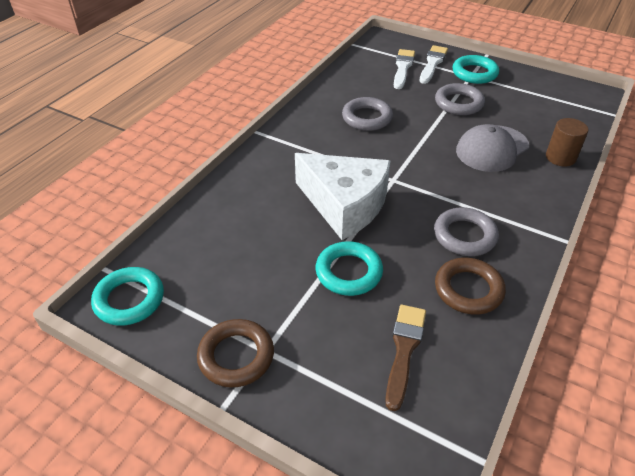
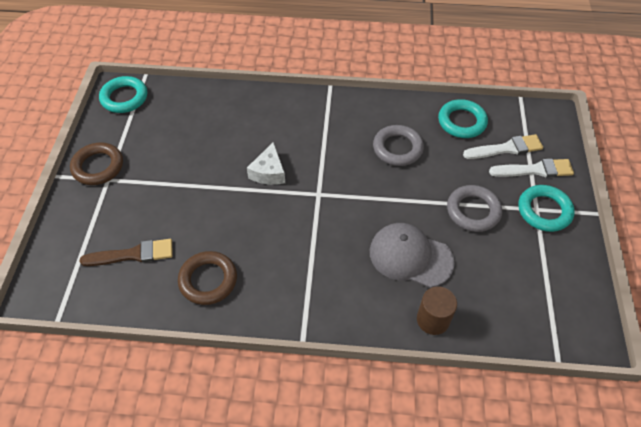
camera: 65 degrees right, 10 degrees up
(345, 204) = (269, 172): white cheese -> white cheese, size x0.50
(348, 272) = (195, 199): turquoise ring -> turquoise ring (462, 122)
(464, 235) = (271, 263): grey ring -> none

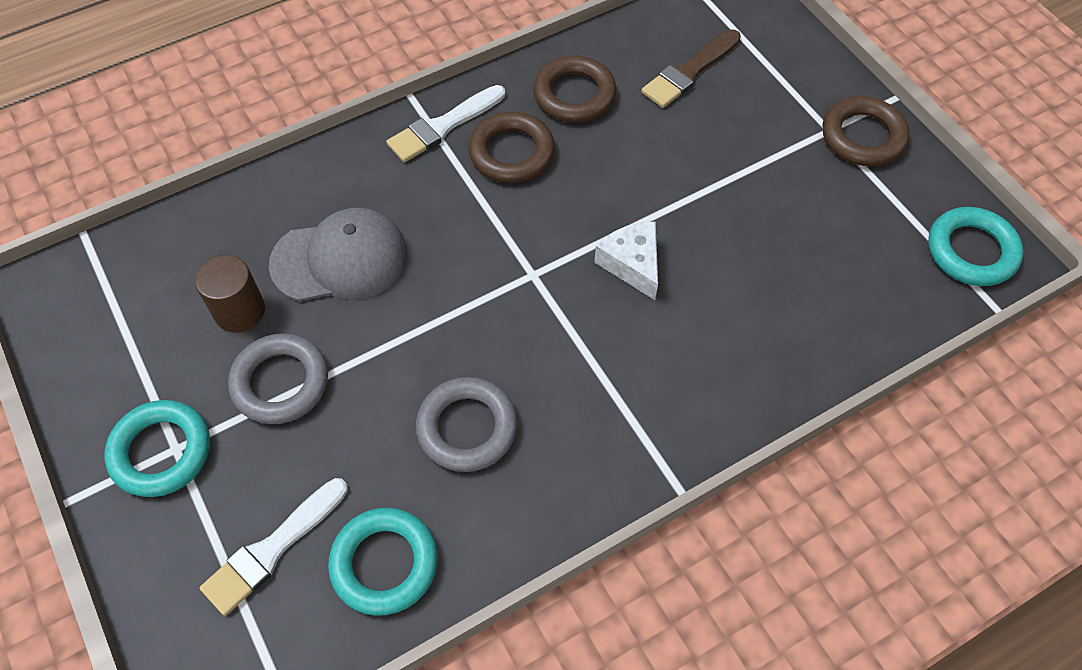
camera: 145 degrees right, 5 degrees up
(275, 264) = (511, 152): none -> brown ring
(433, 320) = (267, 198): brown cylinder -> brown cylinder (239, 311)
(535, 170) = (201, 531): white brush -> white brush (443, 126)

